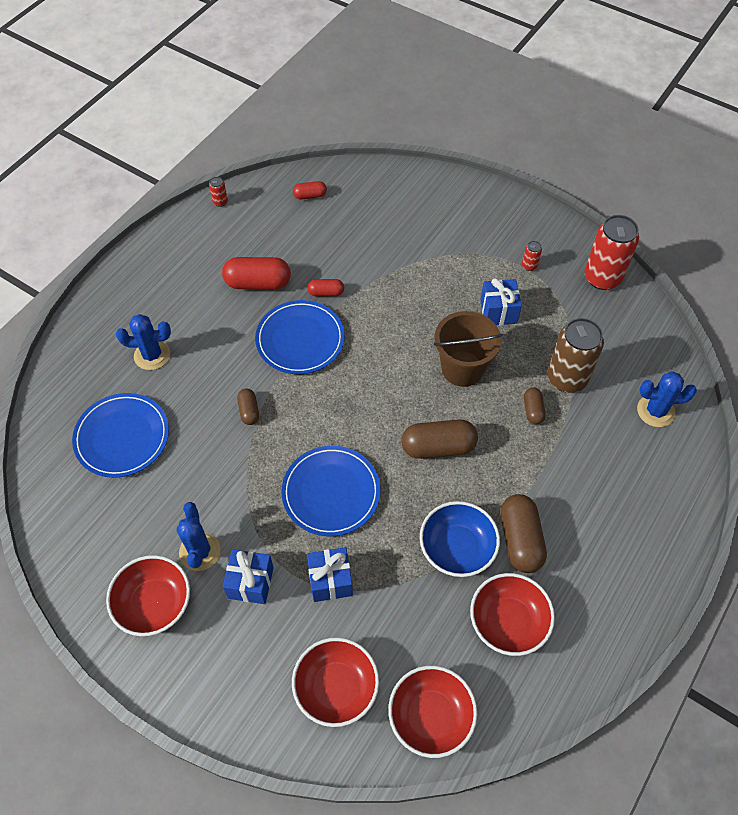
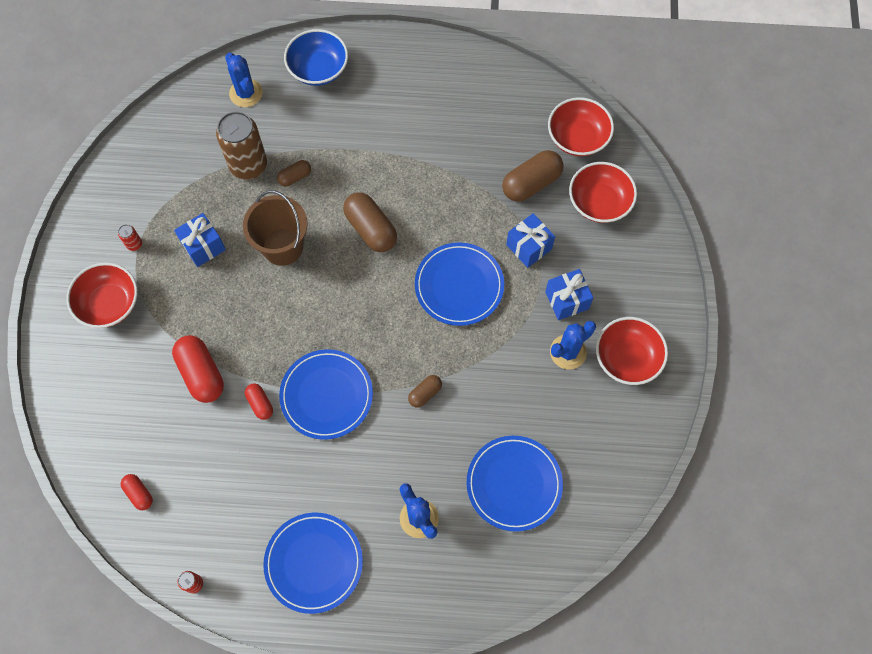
camera: 120 degrees left, 10 degrees up
(176, 274) = (314, 563): none -> blue plate
(258, 283) = (282, 474): red capsule -> red capsule (201, 374)
(457, 548) = (449, 176): blue bowl -> blue bowl (318, 69)
(508, 621) = (483, 121): red bowl -> red bowl (109, 303)
(520, 540) = (416, 139): brown capsule -> brown capsule (531, 183)
(602, 277) = (119, 180): red can -> none

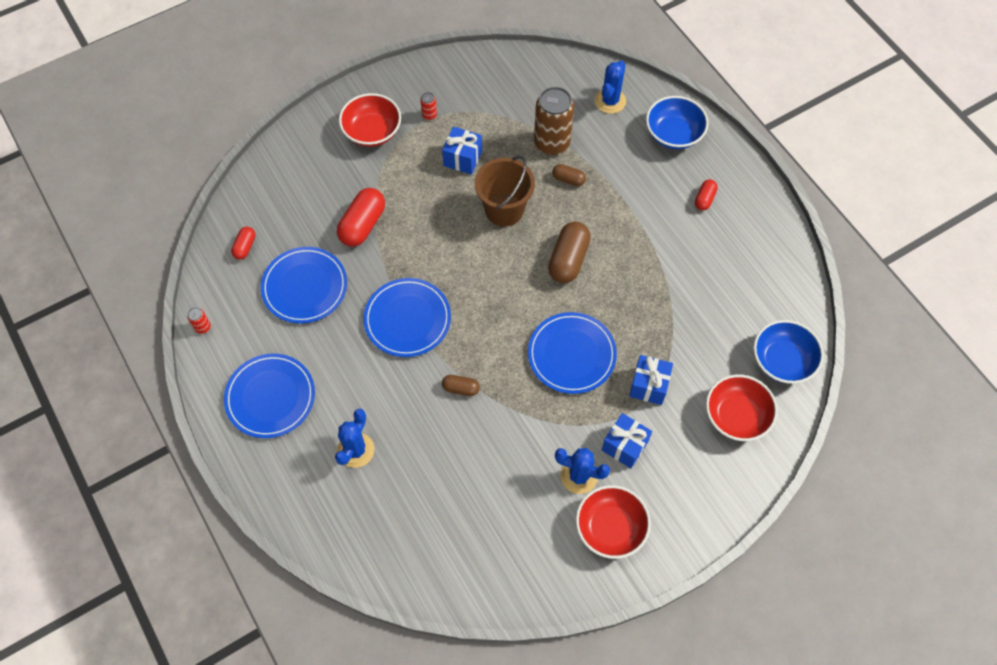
camera: 55 degrees right, 5 degrees down
(260, 404) = (368, 279): red capsule -> red capsule (704, 199)
(514, 484) = (433, 504): blue plate -> blue plate (305, 287)
(531, 183) = (708, 351): brown capsule -> none
(577, 138) = (782, 361): red bowl -> blue bowl

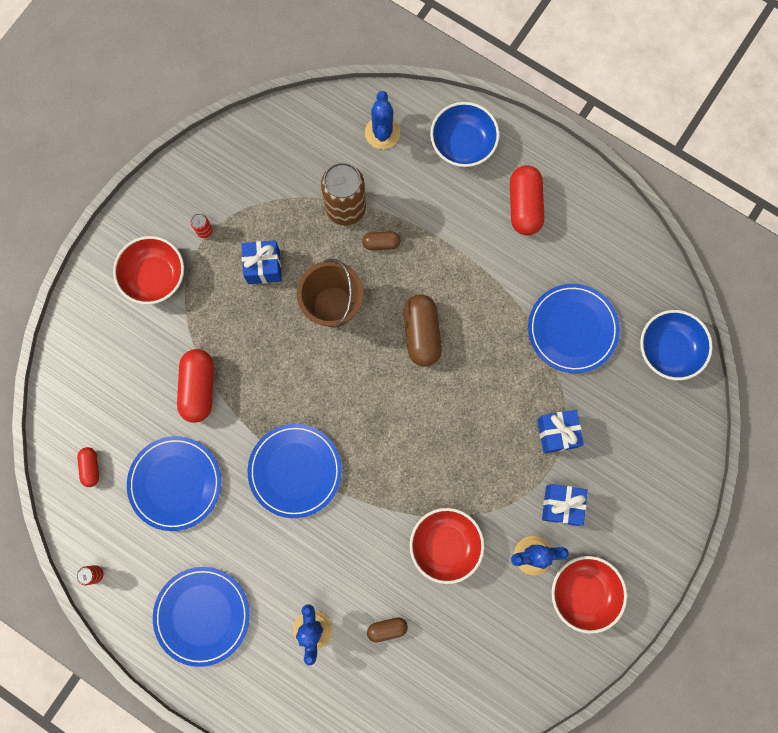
camera: 25 degrees left, 15 degrees up
(461, 388) = (382, 519): brown capsule -> brown capsule (387, 628)
(571, 354) = (470, 434): blue plate -> blue plate (572, 329)
(704, 199) = (524, 206): red capsule -> red capsule, size x1.86
(736, 416) = (650, 426): red bowl -> red bowl (445, 545)

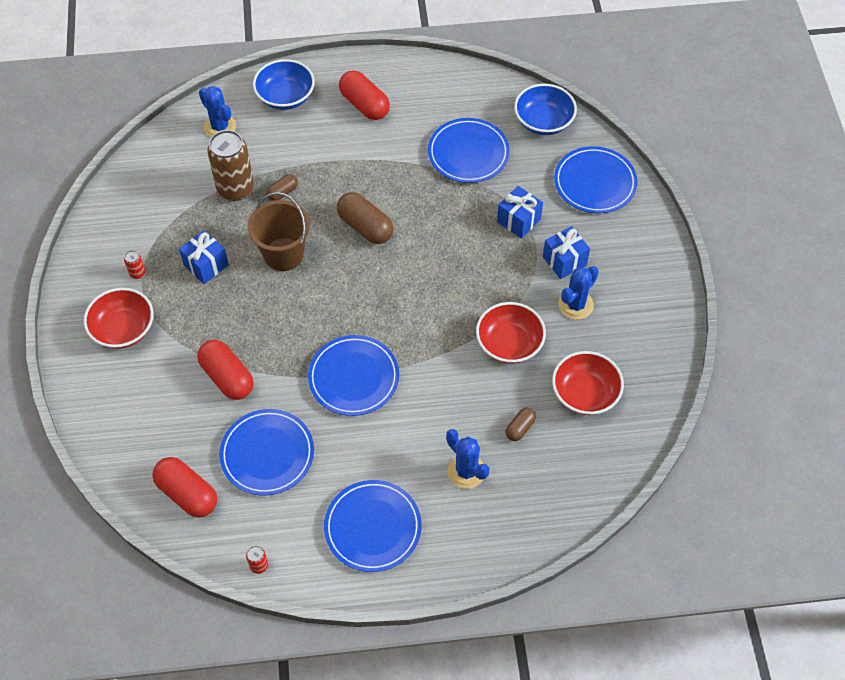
camera: 40 degrees left, 20 degrees down
(91, 467) = (187, 494): red capsule -> red capsule, size x1.86
(583, 592) = (632, 302): red bowl -> red bowl (585, 393)
(658, 449) = (595, 182): none -> blue plate

